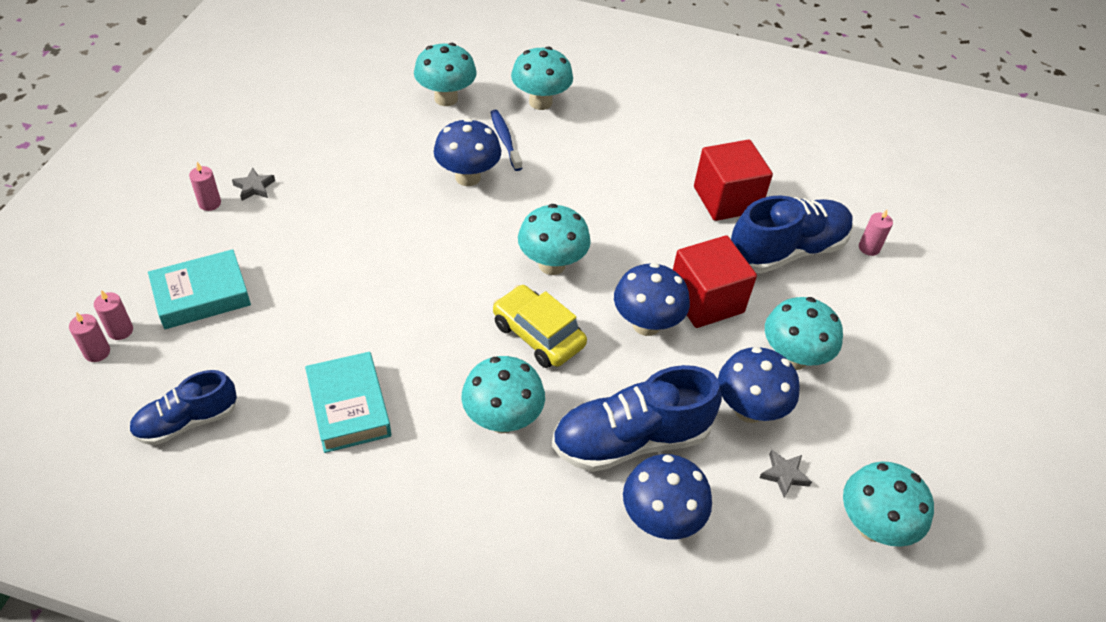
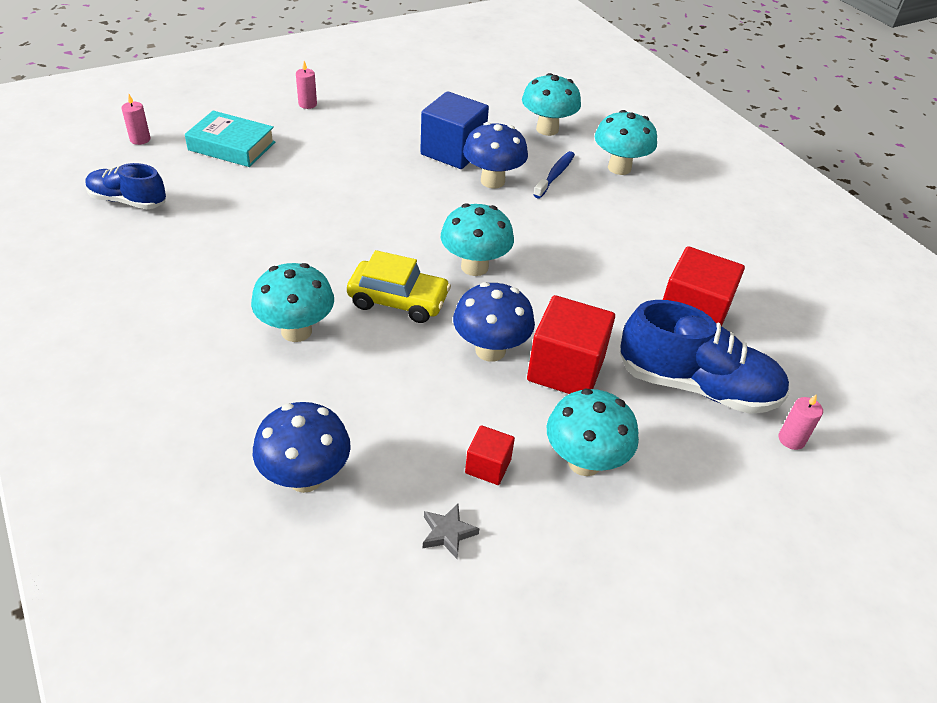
camera: 45 degrees right, 5 degrees down
(120, 330) = (166, 137): pink candle -> none
(254, 187) = (345, 110): grey star -> none
(349, 407) = (218, 255): turquoise book -> none
(401, 169) = (453, 151): none -> blue cube
(538, 335) = (398, 300): yellow car -> yellow car turned 105 degrees clockwise
(631, 440) = (363, 411): blue shoe -> none
(749, 410) = (488, 466): blue mushroom -> red cube
(872, 526) = (468, 637): turquoise mushroom -> none

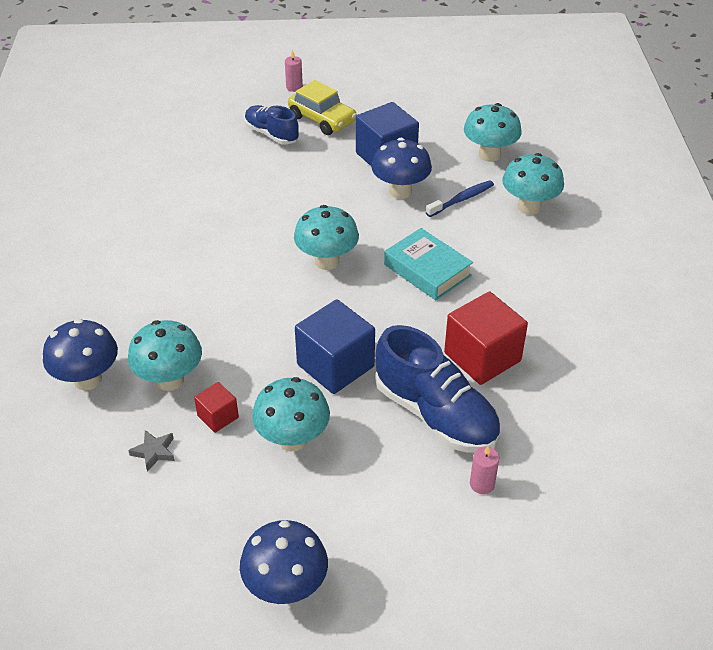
camera: 30 degrees right, 0 degrees up
(128, 201) = (105, 140): blue shoe -> blue shoe (271, 134)
(140, 139) = (145, 91): pink candle -> none
(232, 146) = (209, 112): turquoise book -> turquoise book (427, 270)
(296, 331) = (154, 273): turquoise mushroom -> turquoise mushroom (170, 380)
(398, 300) = (245, 272): yellow car -> yellow car (322, 119)
(490, 350) = (287, 332): blue mushroom -> blue mushroom (286, 587)
(565, 369) = (335, 365): red cube -> blue cube

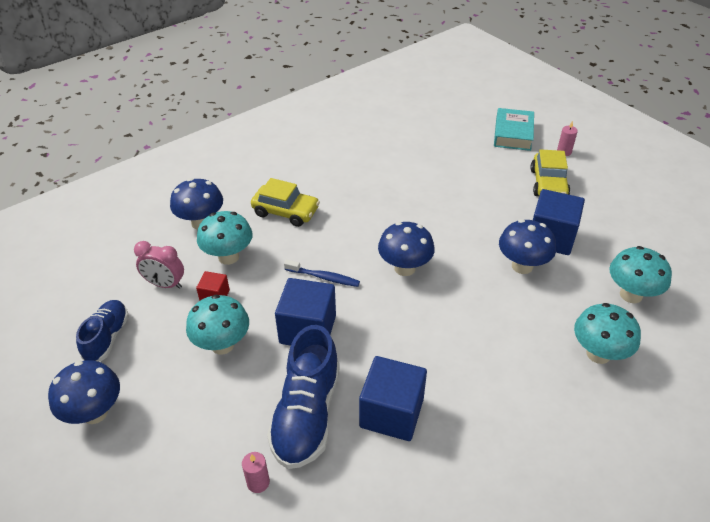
camera: 55 degrees right, 0 degrees up
(152, 304) = (286, 211): none -> yellow car
(154, 452) = (165, 284): grey star -> pink clock
(271, 134) = (500, 170): blue shoe -> blue shoe (107, 338)
(327, 261) = (404, 268): turquoise mushroom -> blue mushroom
(427, 270) = (453, 328): turquoise book -> turquoise book (513, 134)
(461, 199) = (556, 306): blue toothbrush -> blue toothbrush (324, 277)
(482, 357) = (391, 413): red cube -> blue cube

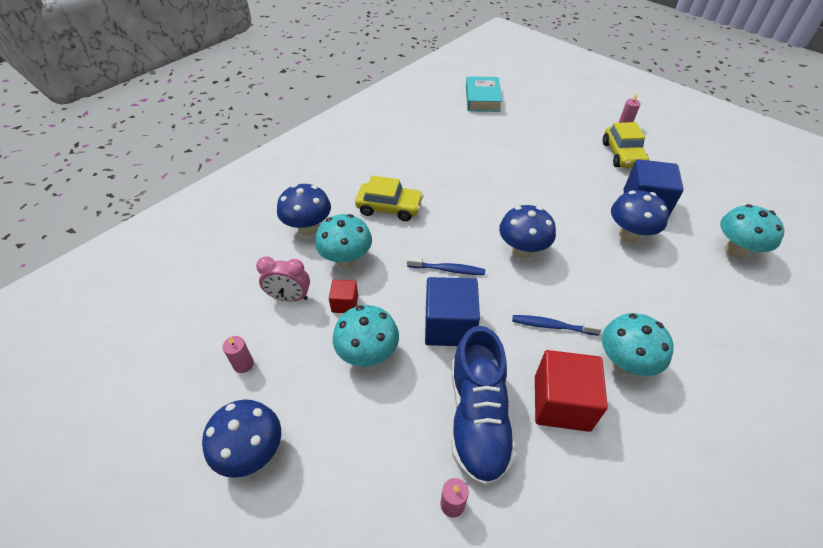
camera: 10 degrees left, 5 degrees up
(107, 338) = (243, 364): blue shoe -> pink candle
(391, 413) = (561, 403): blue cube -> red cube
(408, 342) = (552, 326): none -> blue toothbrush
(513, 134) = (574, 112): turquoise book -> turquoise book (482, 99)
(598, 354) = (730, 312): turquoise mushroom -> turquoise mushroom (624, 363)

